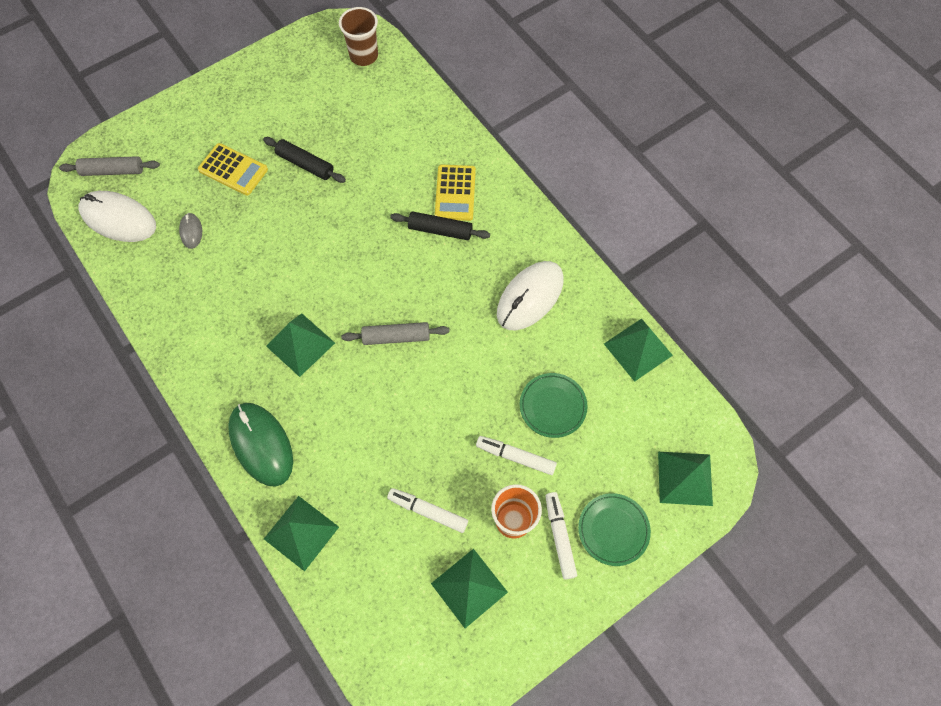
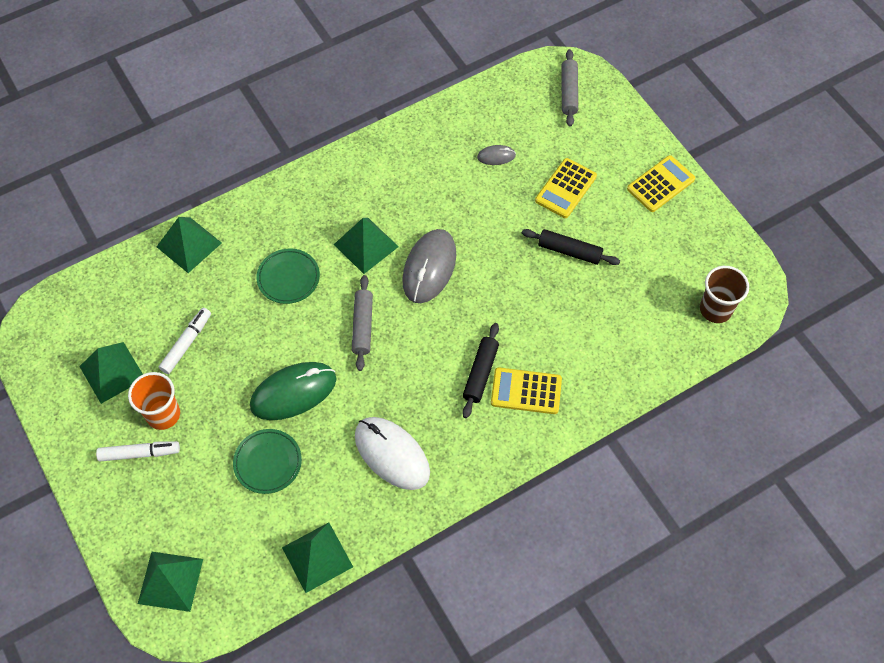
camera: 95 degrees right, 5 degrees down
(118, 219) = (514, 100): white mouse -> none
(230, 94) = (660, 184): none -> yellow calculator
(261, 444) = (273, 215): green mouse -> green mouse (293, 392)
(305, 164) = (569, 251): black rolling pin -> black rolling pin turned 75 degrees clockwise
(326, 282) = (429, 268): none -> grey mouse
(515, 457) = (223, 423): white marker -> none
(613, 530) = (135, 503): green plate -> green plate (288, 278)

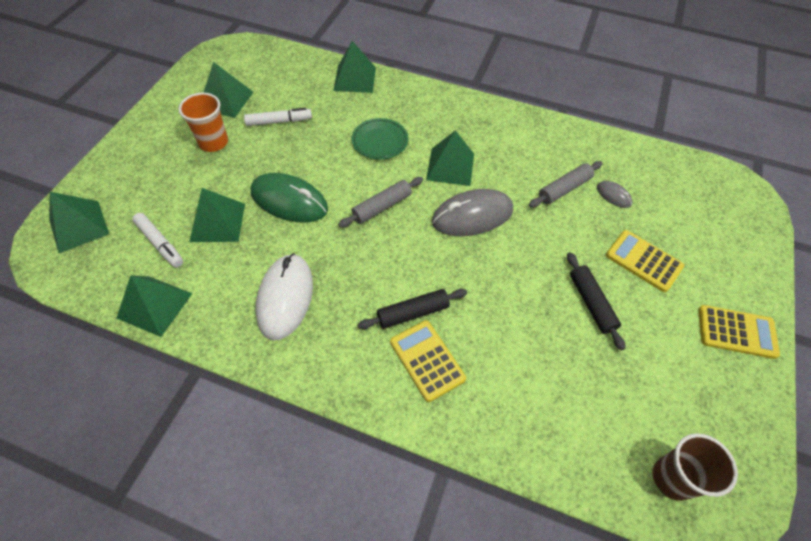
camera: 50 degrees right, 5 degrees down
(139, 453) = (173, 149): white marker -> white marker (160, 243)
(268, 462) = (218, 222): green plate -> green pyramid
(565, 188) = (643, 261): yellow calculator -> yellow calculator turned 45 degrees clockwise
(568, 92) = (727, 205): grey rolling pin -> grey rolling pin (564, 189)

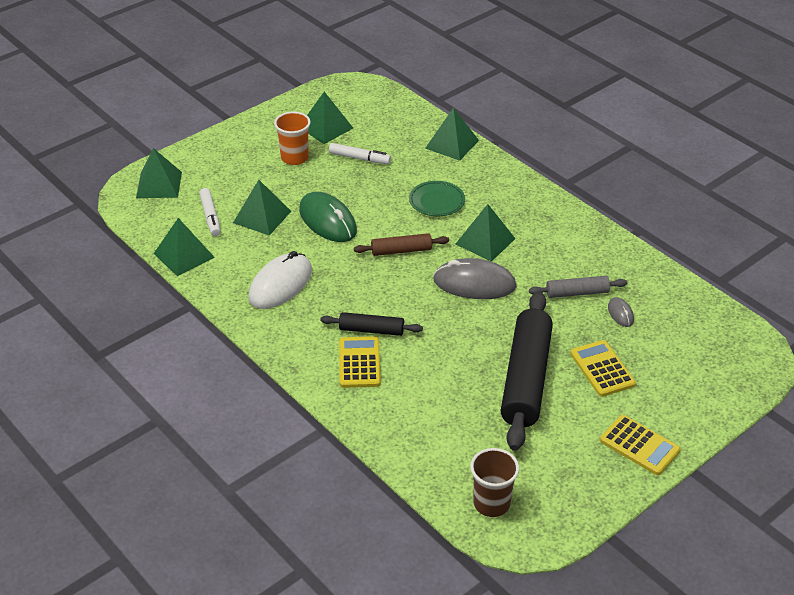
camera: 30 degrees right, 15 degrees down
(382, 206) = (401, 250): grey rolling pin -> brown rolling pin
(591, 303) = (526, 379): black rolling pin -> black rolling pin, size x2.01

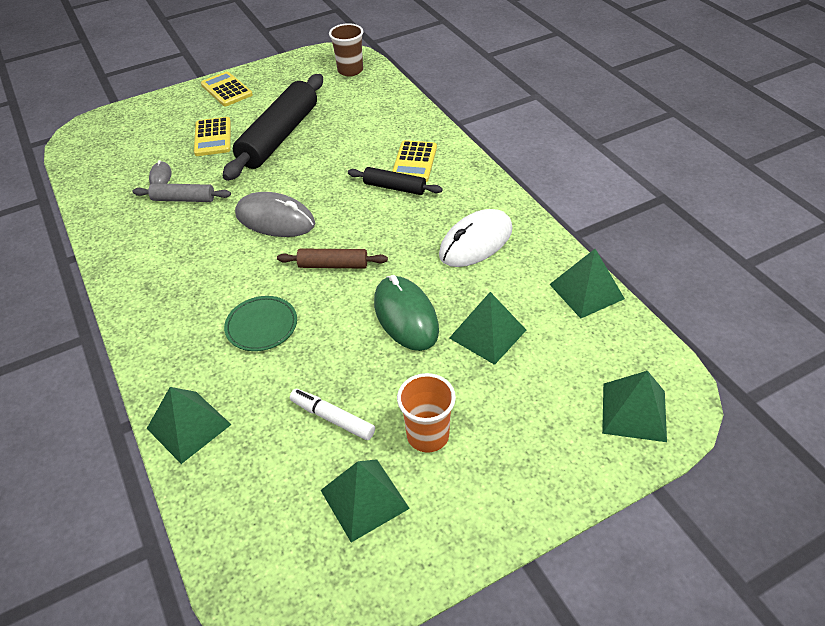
camera: 165 degrees left, 5 degrees up
(210, 216) = (555, 343): white marker -> none
(485, 241) = (236, 265): green pyramid -> none

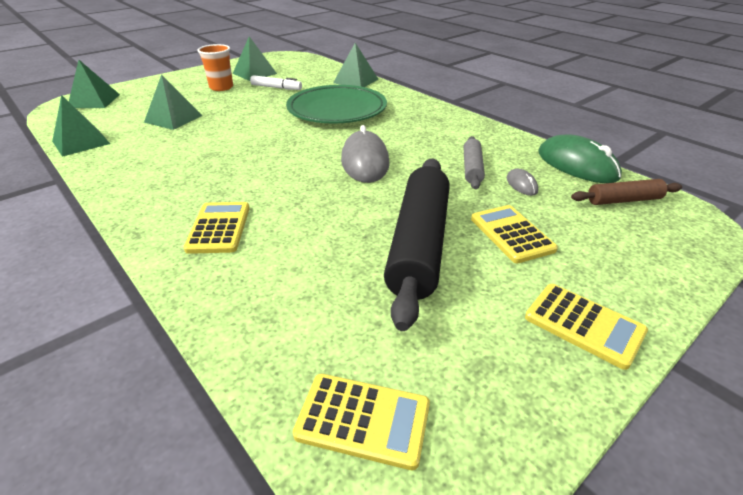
camera: 165 degrees right, 10 degrees down
(183, 199) = (472, 168): grey rolling pin -> grey rolling pin turned 75 degrees counterclockwise
(262, 326) = (337, 110): green plate -> green plate, size x1.95
(275, 219) = (365, 162): grey mouse -> grey mouse turned 75 degrees clockwise
(333, 265) = (296, 139): brown rolling pin -> brown rolling pin (623, 200)
(350, 70) = (363, 420): brown cup -> yellow calculator
(394, 187) = (244, 198): black rolling pin -> none
(406, 316) = (233, 121): green mouse -> green mouse (577, 165)
(476, 242) = (164, 162): white mouse -> none

